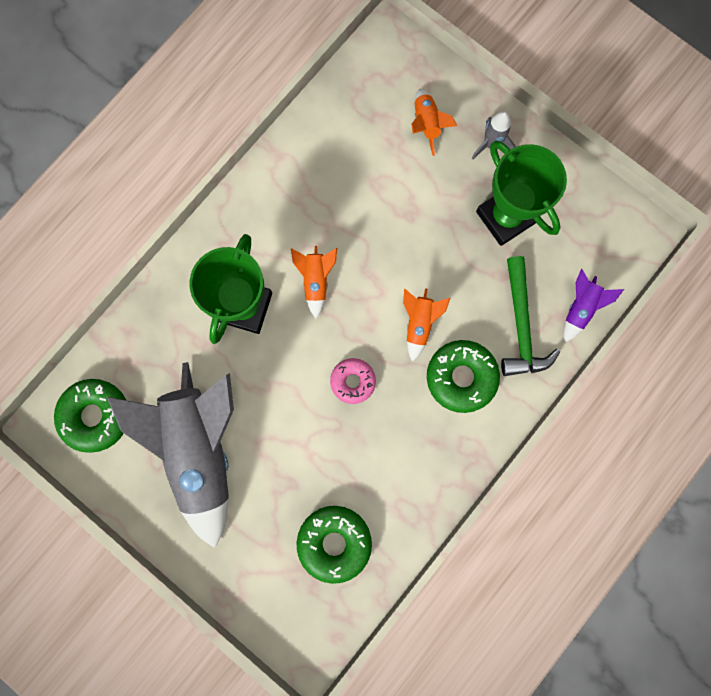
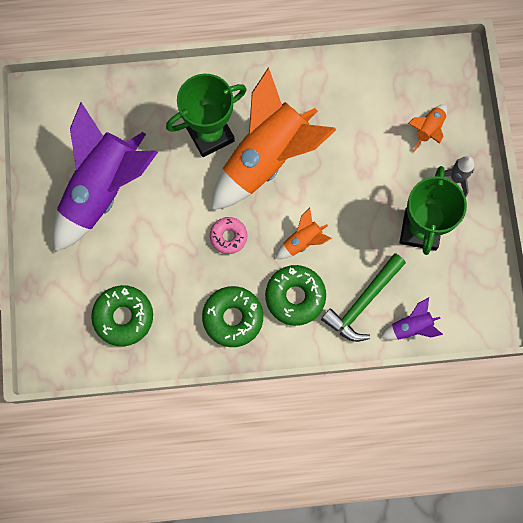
camera: 45 degrees right, 5 degrees down
(95, 416) = (65, 115): green donut -> green donut (233, 318)
(201, 449) = (103, 190): grey rocket -> purple rocket
(316, 281) = (267, 158): orange rocket -> orange rocket, size x2.40

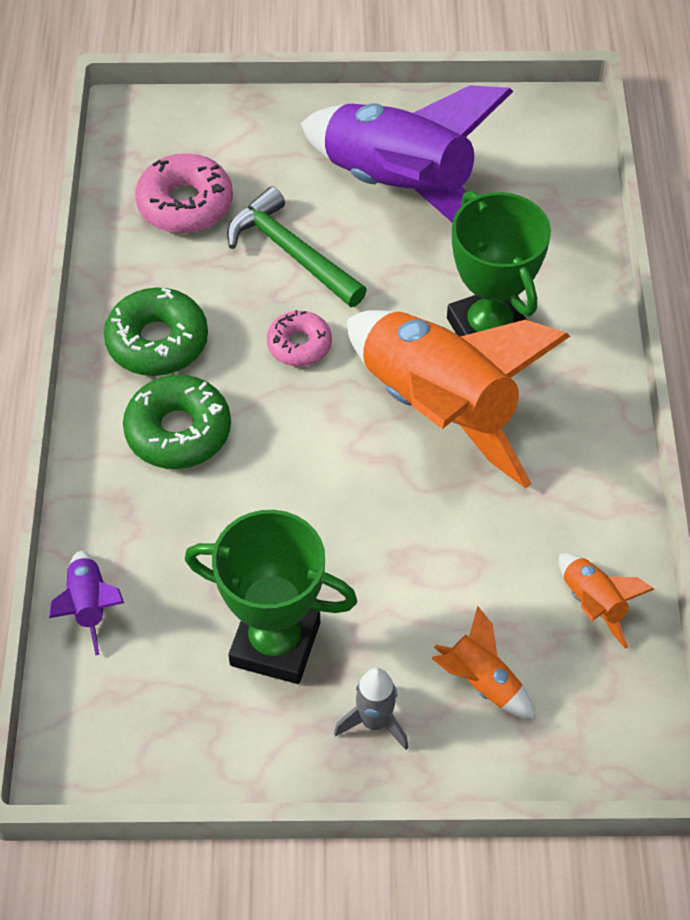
camera: 95 degrees right, 20 degrees down
(123, 317) = (185, 204): green donut -> pink donut
(302, 241) = (277, 450): orange rocket -> orange rocket (593, 604)
(363, 302) = (150, 533): green hammer -> green hammer (291, 253)

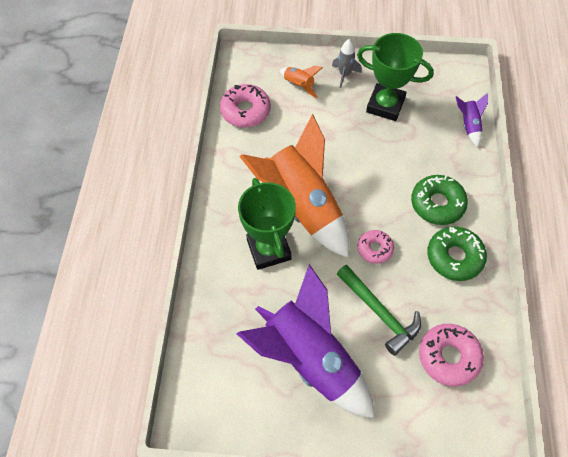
camera: 175 degrees left, 5 degrees up
(593, 604) = (245, 111): orange rocket -> pink donut

